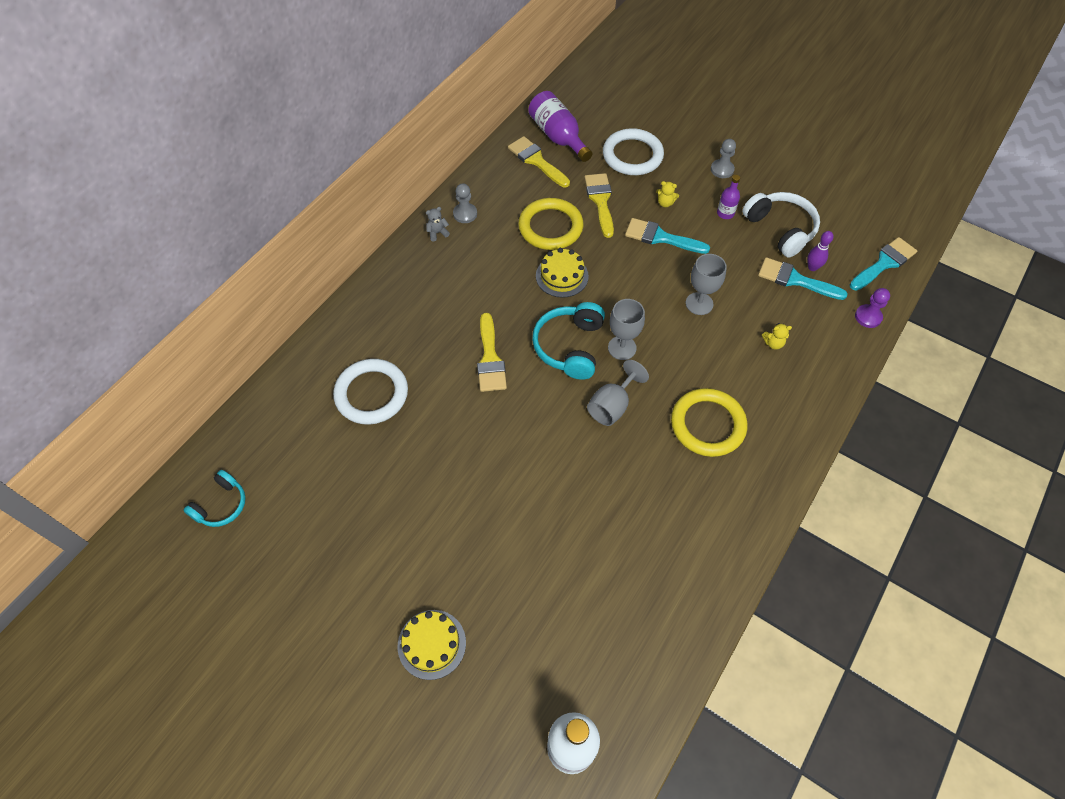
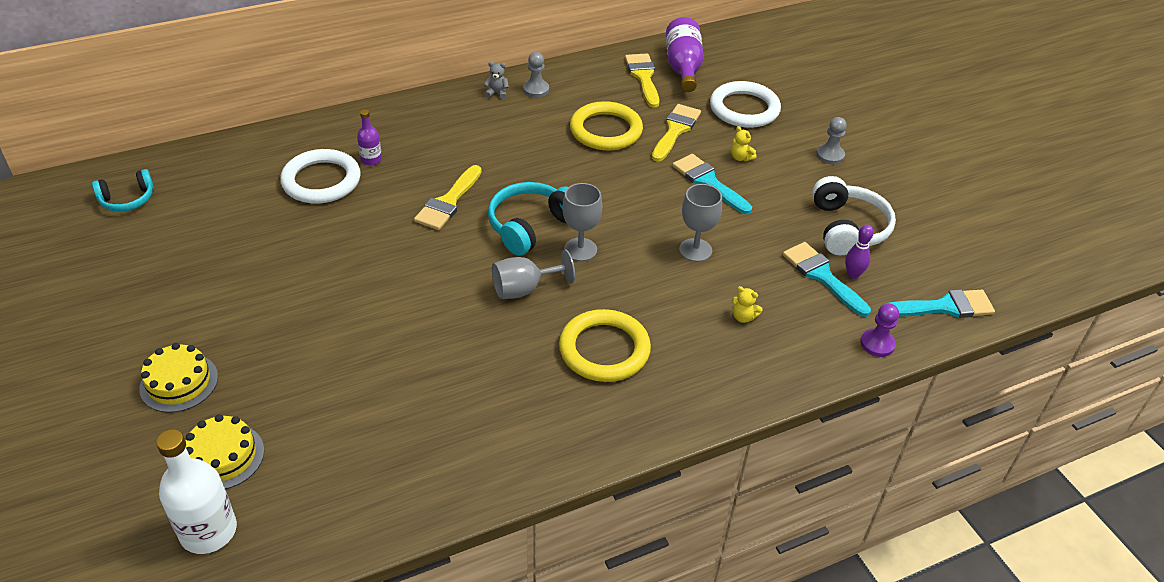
camera: 30 degrees right, 15 degrees down
(562, 276) = (578, 170): yellow cake -> yellow cake (223, 456)
(725, 213) = (798, 191): purple bottle -> purple bottle (371, 160)

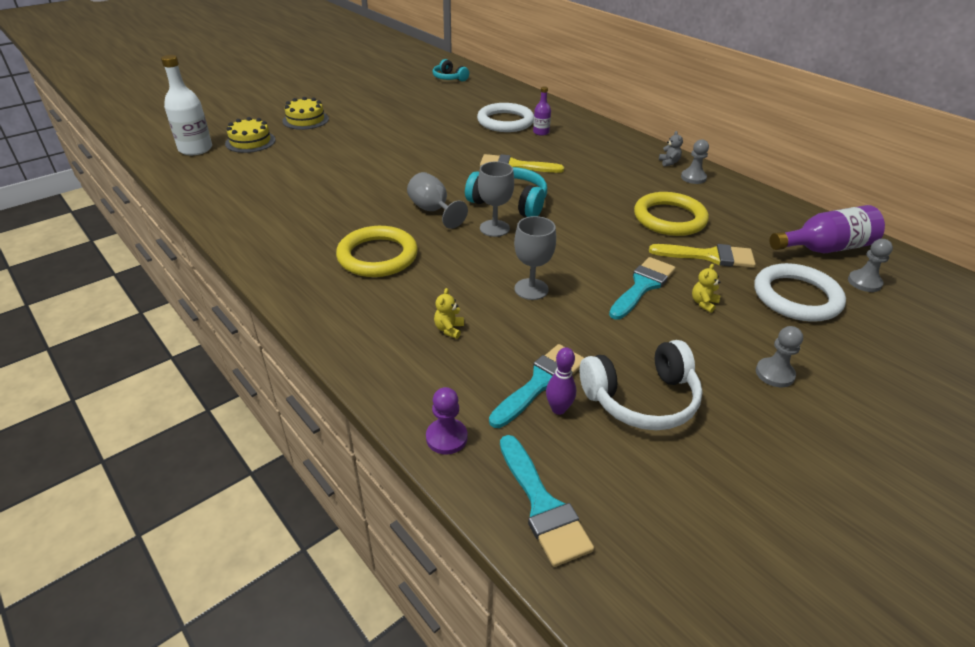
camera: 75 degrees right, 5 degrees down
(643, 77) = (778, 227): yellow brush -> none
(734, 70) = (864, 282): none -> grey pawn

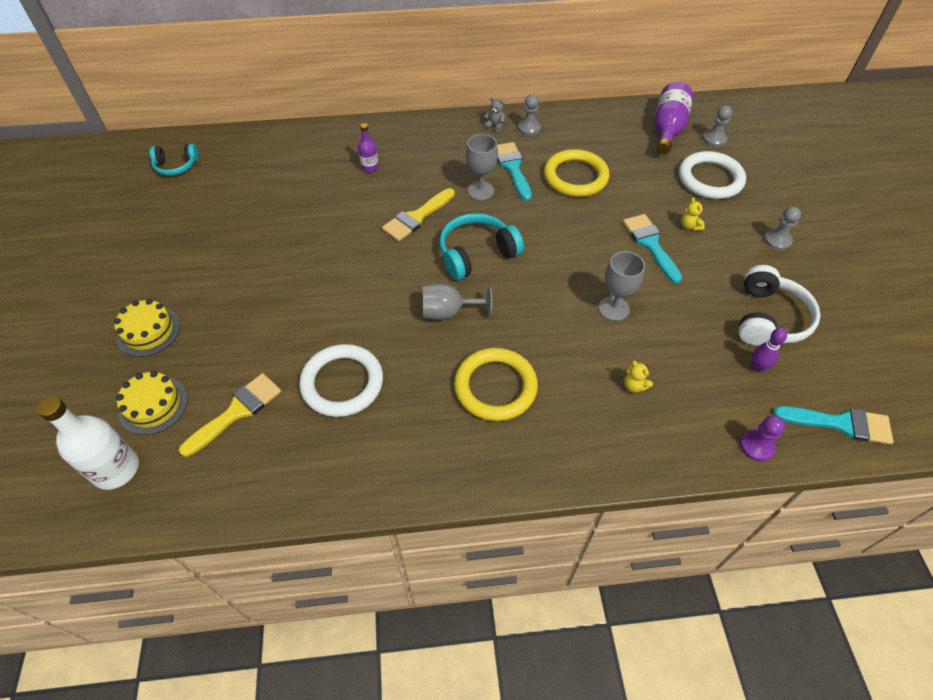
camera: 55 degrees left, 15 degrees up
(494, 228) = (511, 285): grey goblet -> grey goblet (480, 191)
(505, 122) = (324, 178): white ring -> white ring (342, 383)
(541, 382) = (726, 362): turquoise brush -> turquoise brush (512, 168)
(709, 256) = (638, 188): yellow brush -> yellow brush (237, 411)

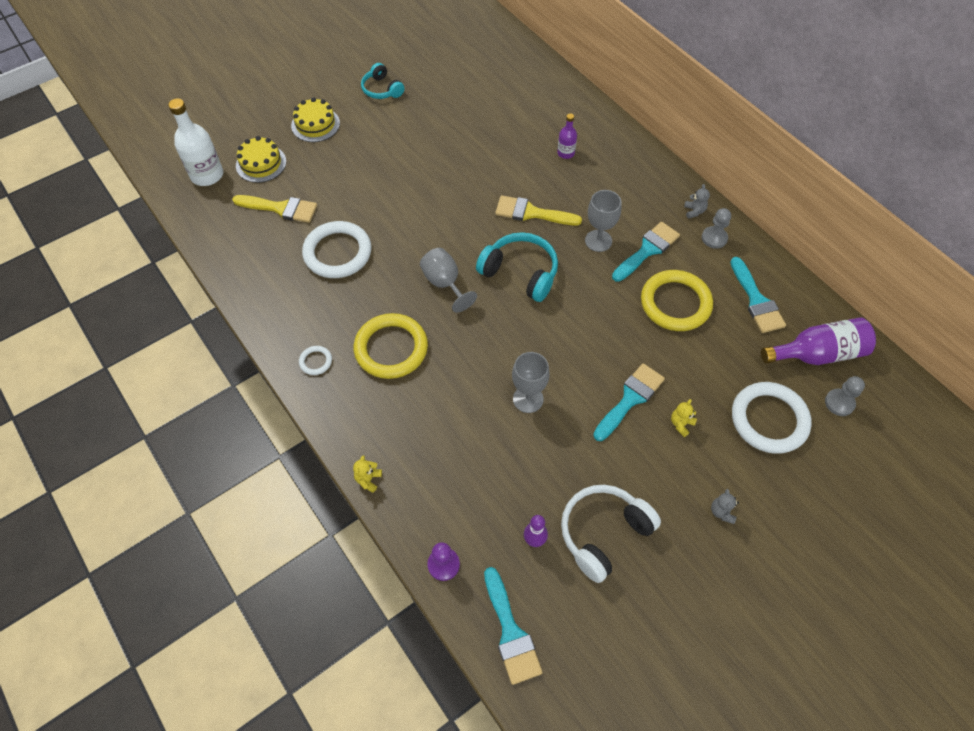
camera: 60 degrees right, 5 degrees up
(176, 166) = (473, 43): turquoise headphones -> turquoise headphones (382, 89)
(468, 460) = (316, 361): none -> white ring
(602, 135) = (756, 300): none -> turquoise brush
(634, 386) = (451, 446): yellow teddy bear -> yellow teddy bear (368, 479)
(768, 318) = (603, 533): white headphones -> white headphones turned 150 degrees clockwise
(777, 240) = (721, 512): grey pawn -> grey teddy bear

